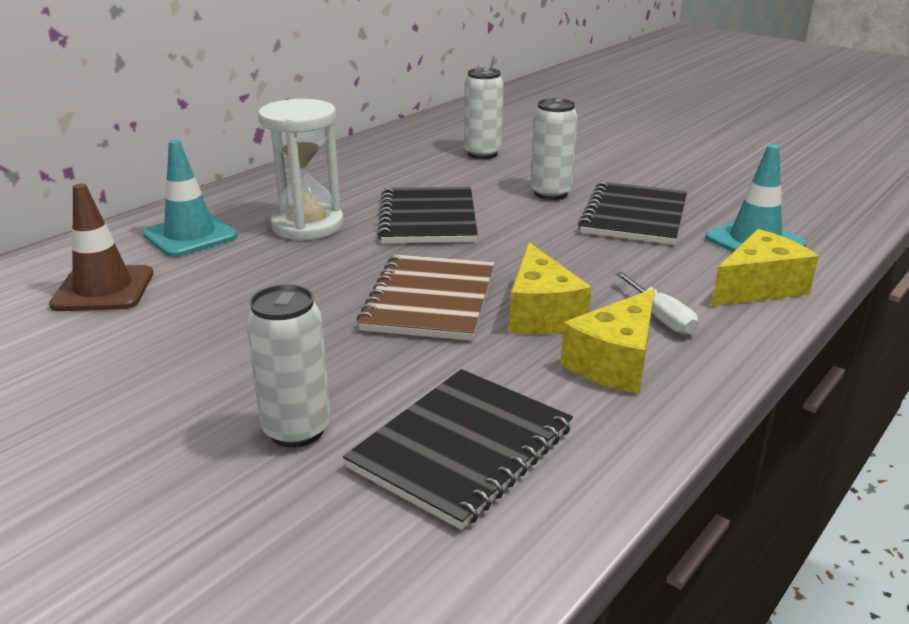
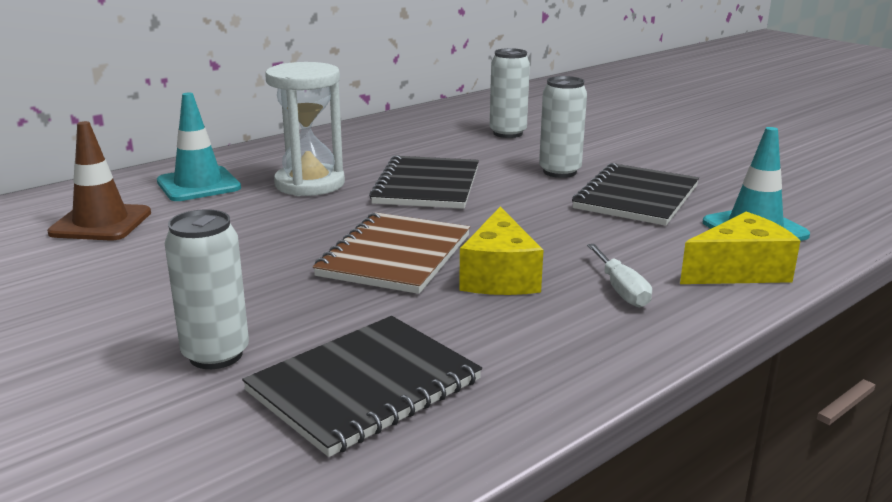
camera: 10 degrees right, 5 degrees down
(615, 362) = (554, 326): yellow cheese -> none

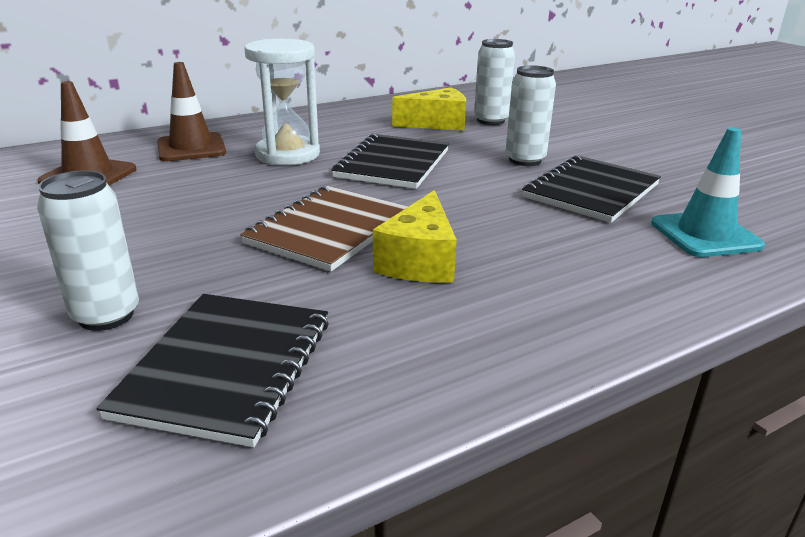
camera: 10 degrees right, 5 degrees up
(198, 185) = (191, 148): turquoise traffic cone -> brown traffic cone
(364, 386) = (226, 367): black notebook -> black notebook turned 45 degrees counterclockwise
(621, 290) = (538, 288): white screwdriver -> none
(739, 271) = (673, 280): yellow cheese -> yellow cheese (437, 123)

